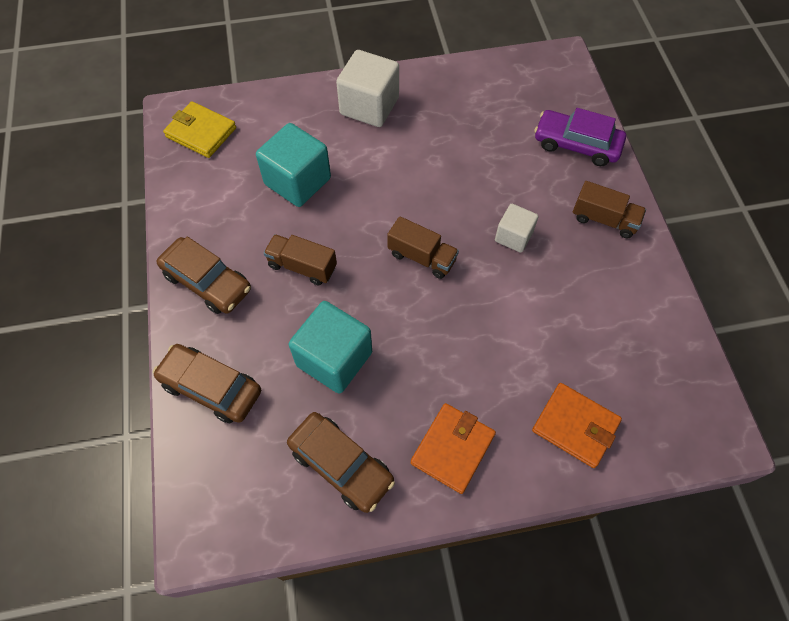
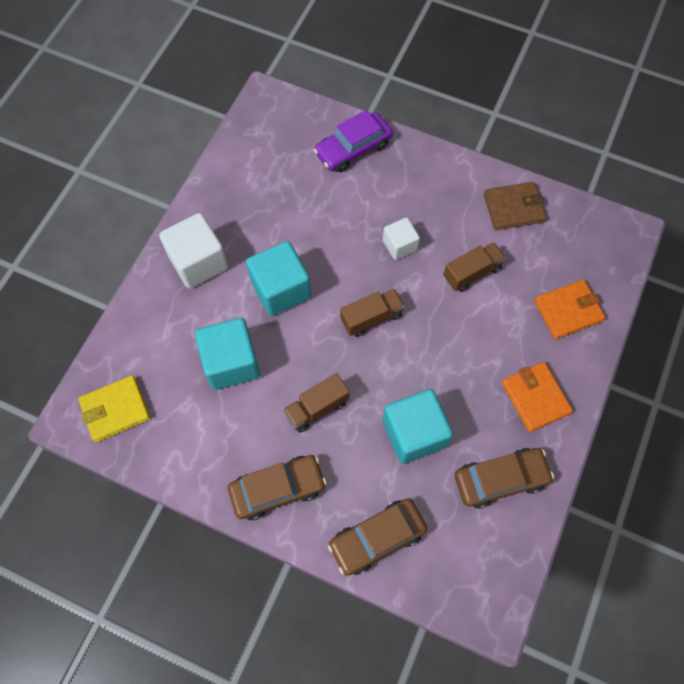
camera: 55 degrees left, 5 degrees up
(392, 175) = (281, 289): none -> turquoise cube
(604, 219) = (429, 179): brown truck -> brown truck (472, 273)
(643, 308) = (513, 208): none -> brown wallet

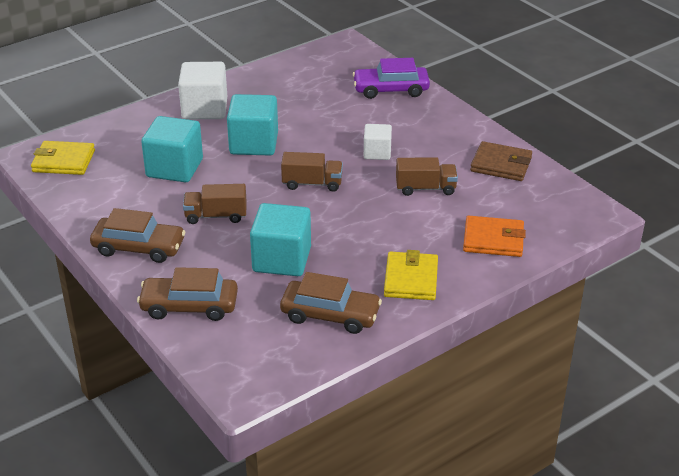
camera: 30 degrees right, 30 degrees down
(535, 398) = (411, 279): orange wallet -> yellow wallet

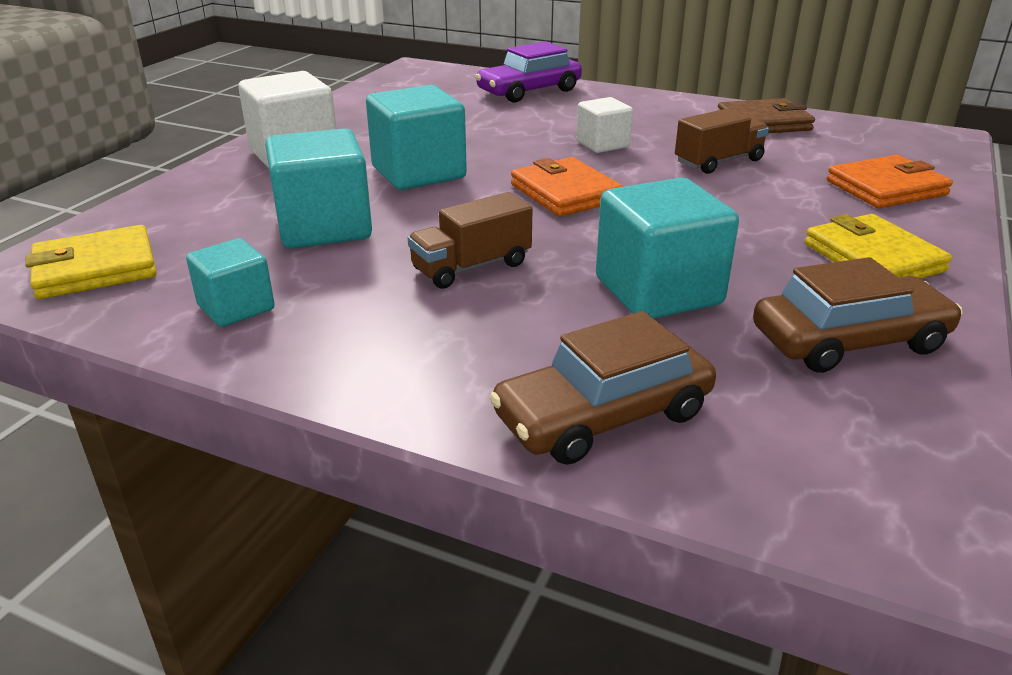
camera: 30 degrees left, 5 degrees down
(102, 203) = (236, 307): none -> turquoise cube
(139, 247) = (385, 352): brown car -> none
(312, 183) = (565, 193): brown truck -> orange wallet

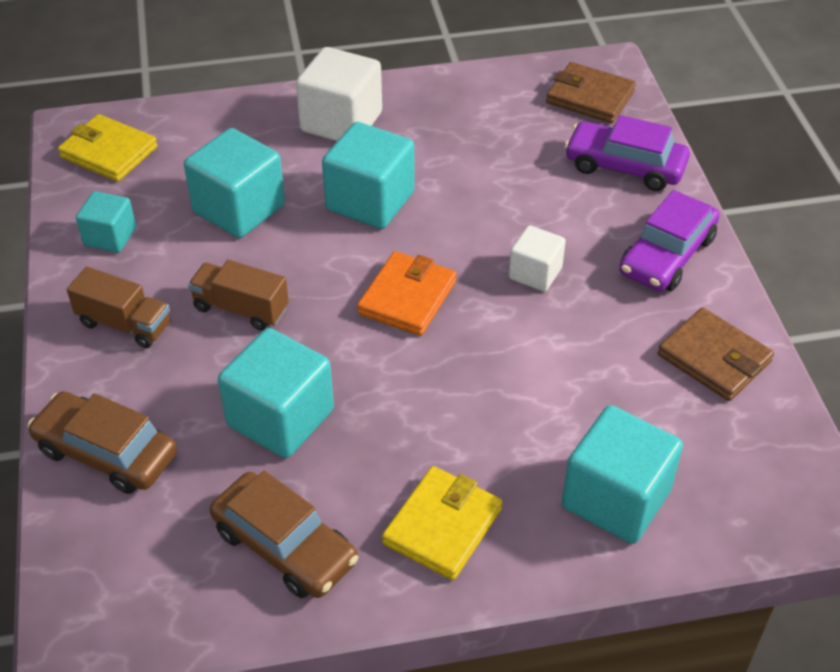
camera: 55 degrees right, 15 degrees up
(437, 80) = (590, 97): none -> brown wallet
(641, 106) = (667, 255): none -> purple car
(718, 162) = (568, 363): brown truck -> brown truck (124, 324)
(886, 188) = (616, 499): orange wallet -> turquoise cube

